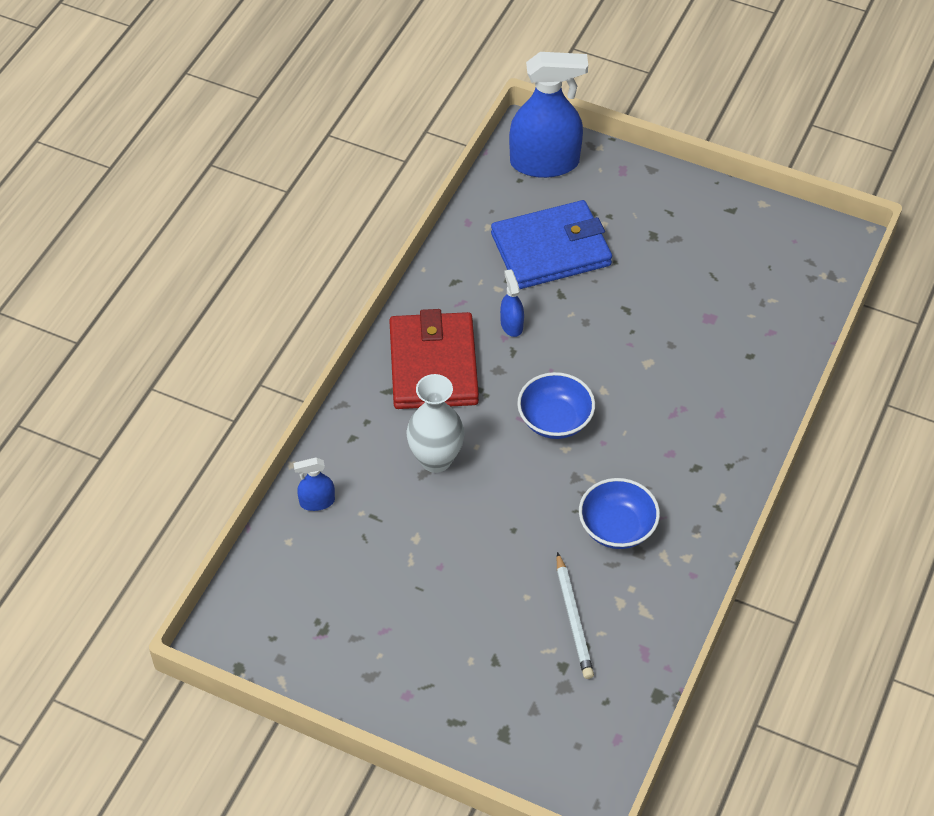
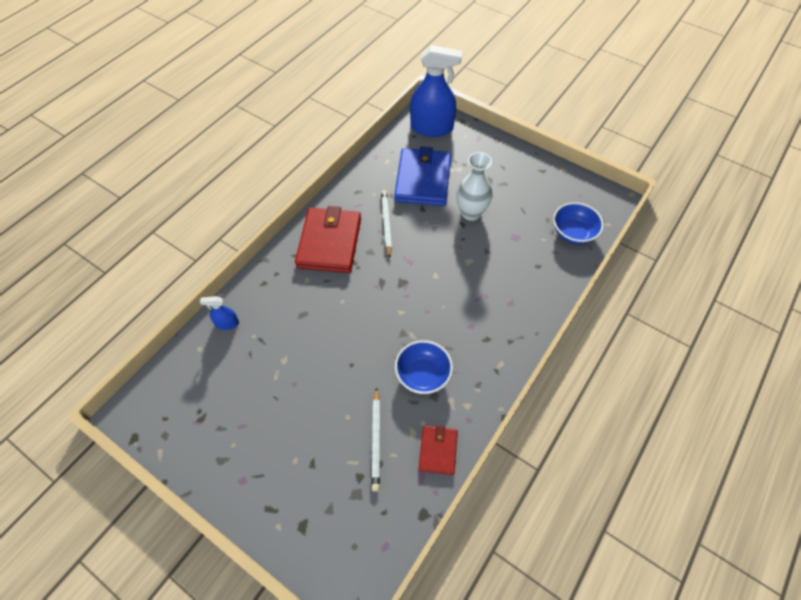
camera: 10 degrees right, 5 degrees up
(436, 459) = (313, 306): white vase -> white vase (471, 213)
(511, 325) = (386, 223): blue spray bottle -> white pencil
(551, 249) = (423, 180): blue wallet -> blue wallet turned 75 degrees counterclockwise
(555, 420) = (398, 291): blue bowl -> blue bowl (573, 233)
(659, 618) = (438, 450): none -> red wallet

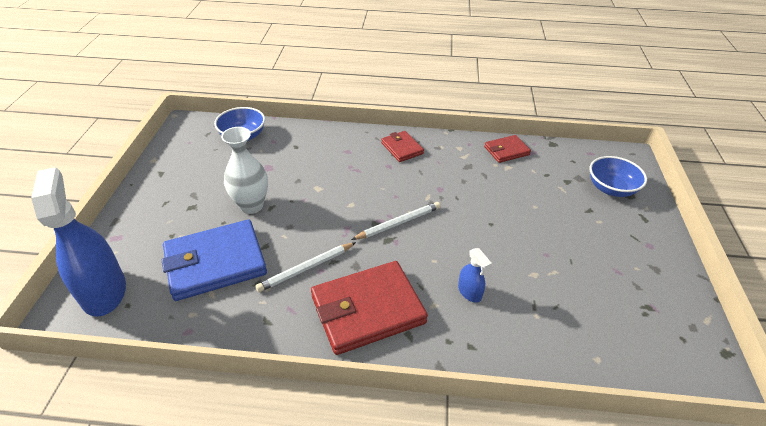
camera: 120 degrees left, 15 degrees down
(227, 323) = (548, 351): blue spray bottle -> blue spray bottle (469, 292)
(376, 440) = (534, 183): white pencil -> white pencil (398, 223)
(423, 375) = (458, 177): blue bowl -> blue bowl (611, 188)
(492, 351) = (402, 148): none -> red wallet

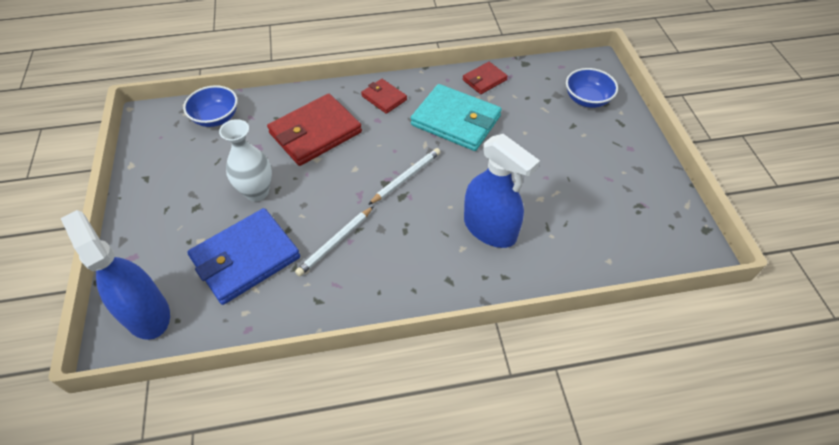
camera: 15 degrees left, 10 degrees up
(368, 310) = (406, 267): red wallet -> red wallet (315, 133)
(466, 181) = (456, 121): none -> turquoise wallet
(469, 292) = (490, 229): blue spray bottle -> blue spray bottle, size x2.23

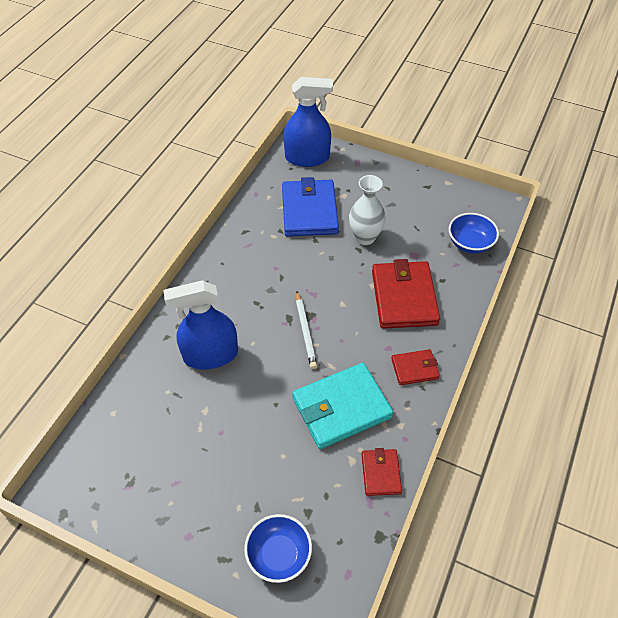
camera: 125 degrees right, 0 degrees up
(335, 243) = (281, 259): white pencil -> none

